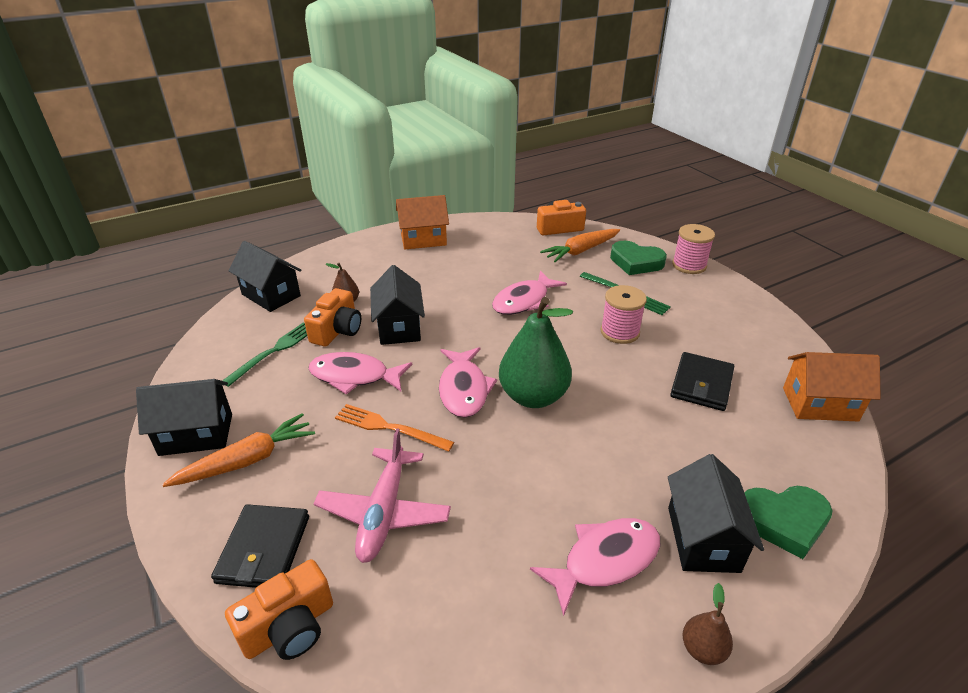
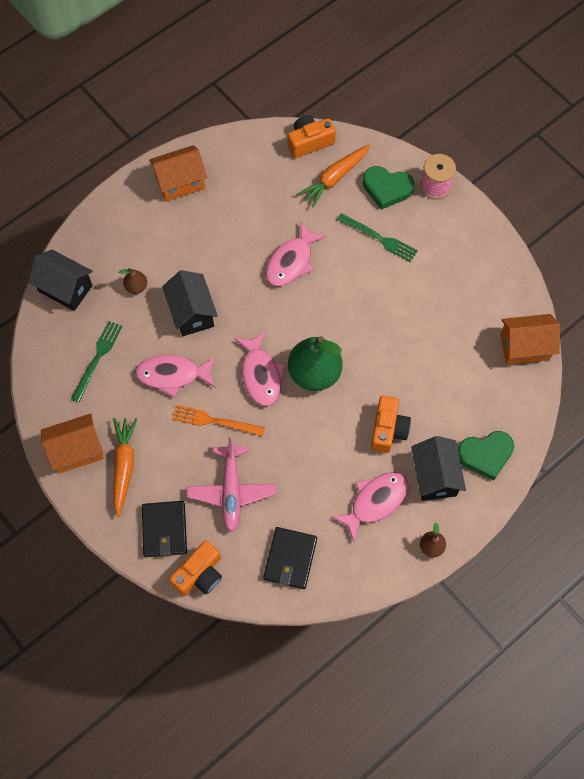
camera: 10 degrees left, 30 degrees up
(196, 434) = (77, 450): black house -> orange house
(247, 460) = (124, 466): orange carrot -> orange carrot turned 45 degrees counterclockwise
(337, 330) = (141, 325): orange camera -> orange camera (388, 429)
(619, 332) = (376, 289): pink spool -> none
(701, 384) = (440, 340): black wallet -> black wallet (290, 558)

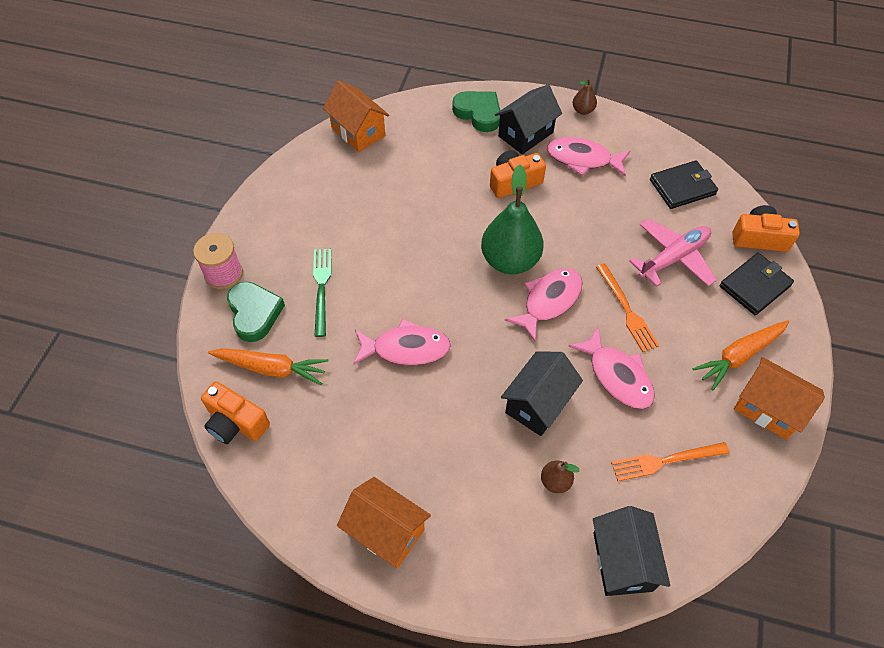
camera: 125 degrees left, 10 degrees down
(97, 358) = (666, 460): green fork -> orange fork

